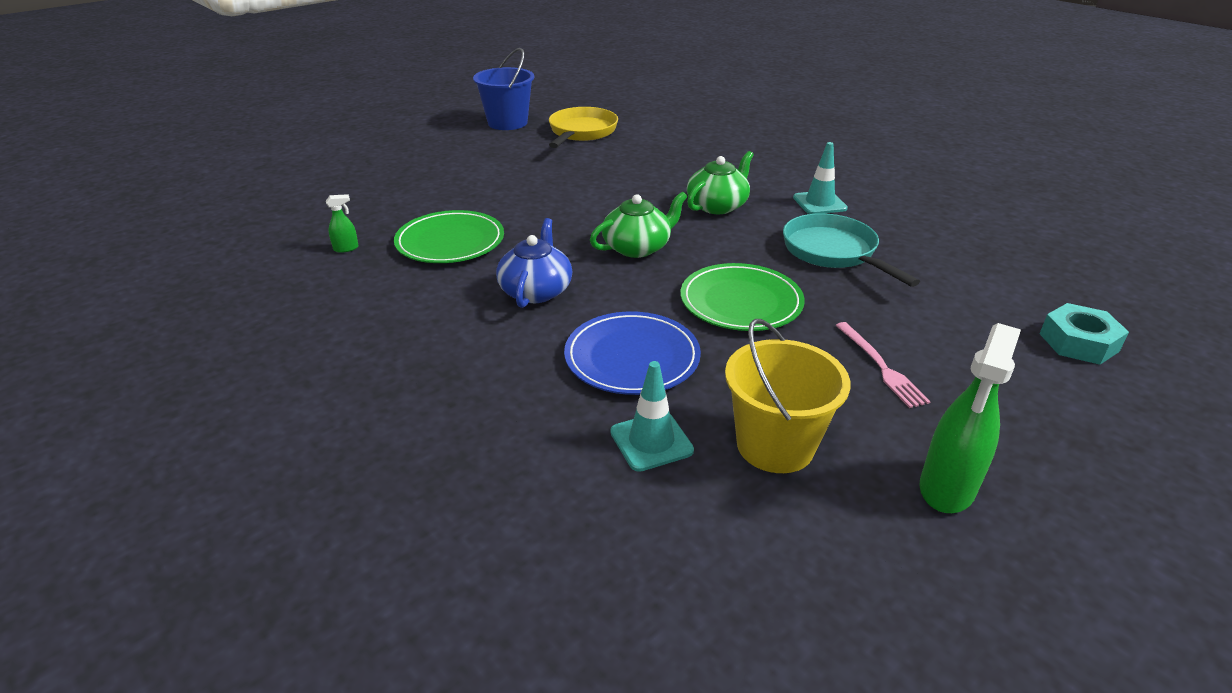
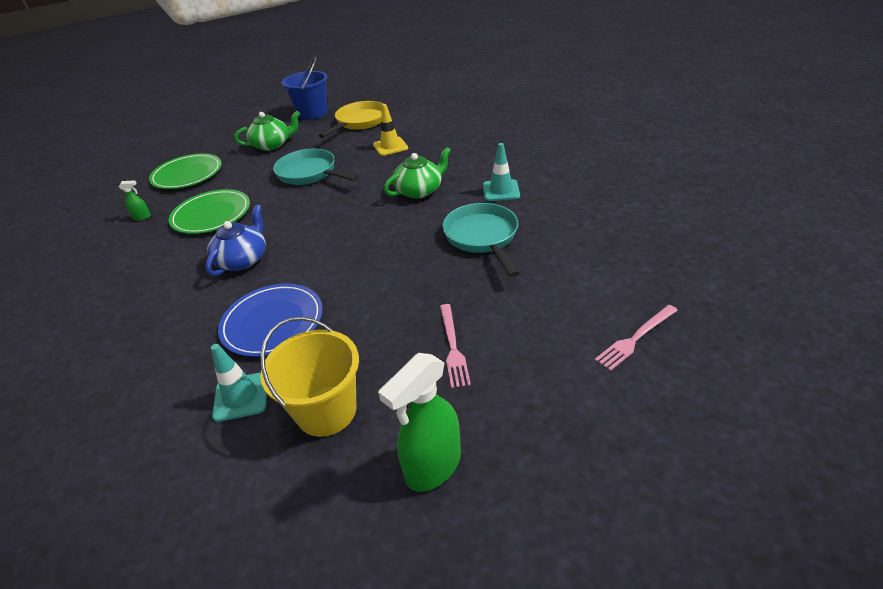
camera: 15 degrees right, 5 degrees up
(556, 191) = (310, 173): none -> turquoise pan
(637, 247) = (337, 226): green teapot -> green teapot (272, 145)
(643, 159) = (390, 146): none -> yellow traffic cone
(741, 302) = (382, 279): green plate -> green plate (187, 174)
(1078, 342) = (635, 338): turquoise nut -> pink fork

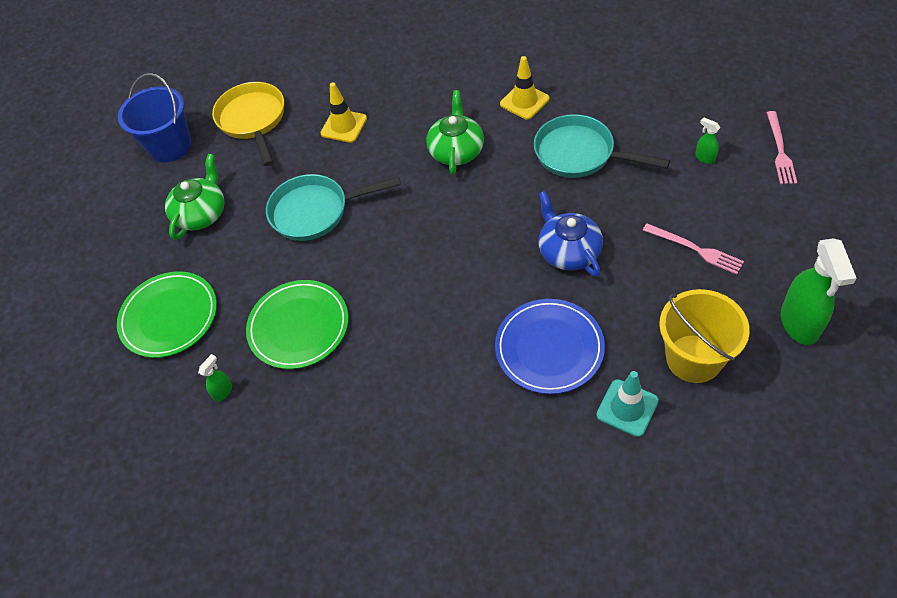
camera: 45 degrees left, 15 degrees up
(243, 259) = (421, 332): blue teapot -> blue teapot (568, 251)
(501, 191) = (524, 101): turquoise traffic cone -> yellow traffic cone
(563, 298) = (704, 158): none -> green spray bottle

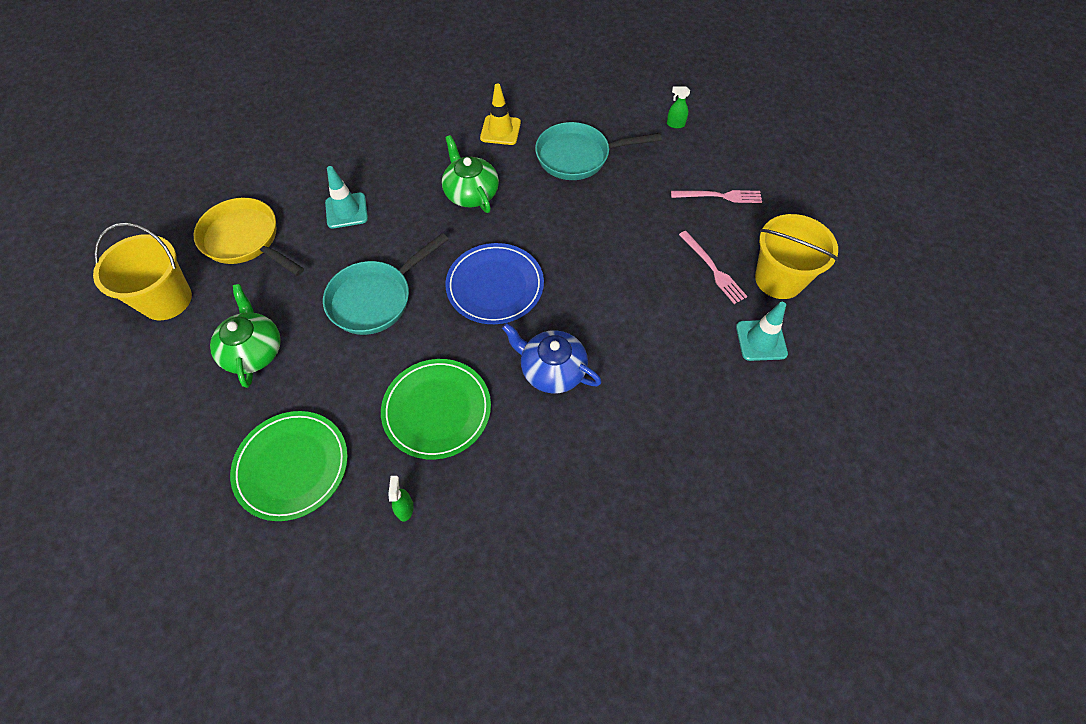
camera: 40 degrees left, 5 degrees up
(170, 146) = (166, 300): blue bucket -> yellow bucket
(344, 126) = (346, 211): yellow traffic cone -> turquoise traffic cone
(549, 348) = (669, 322): blue plate -> blue plate (495, 286)
(568, 251) = (627, 238): blue teapot -> blue teapot (552, 370)
(780, 150) = (723, 99): pink fork -> pink fork (713, 269)
(799, 324) = (828, 220): green spray bottle -> none

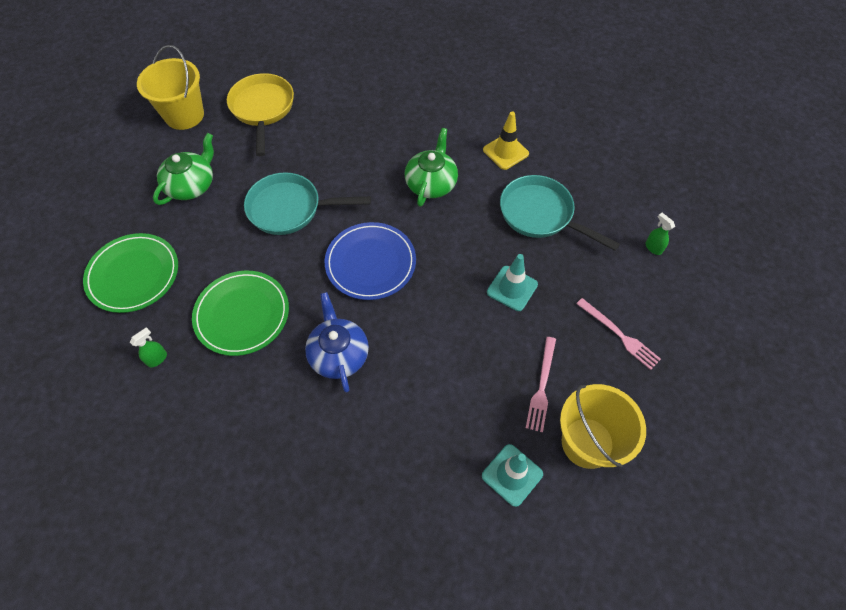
camera: 45 degrees right, 0 degrees up
(346, 211) = (339, 135): turquoise traffic cone -> turquoise traffic cone (512, 288)

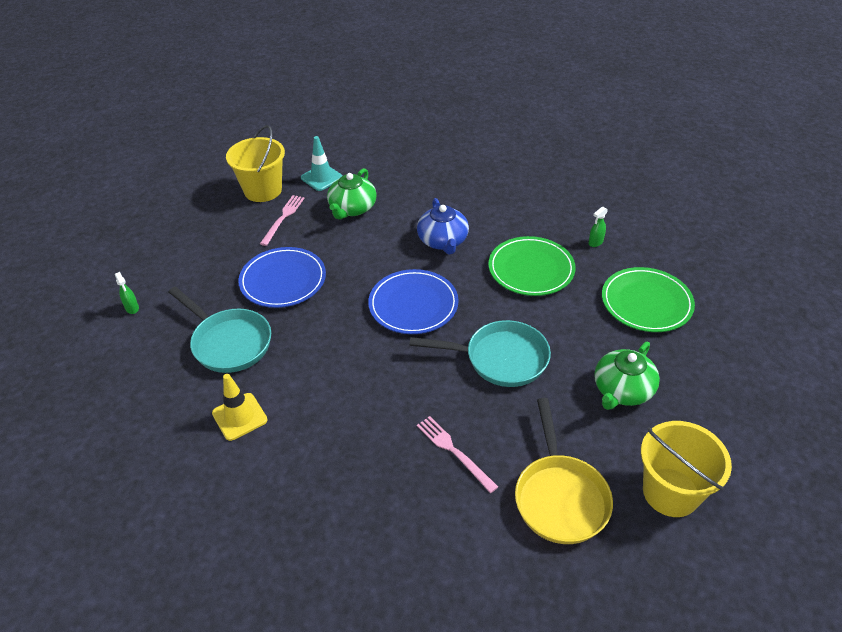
camera: 175 degrees left, 15 degrees down
(431, 183) = (339, 381): green teapot -> green teapot (352, 208)
(512, 288) = (283, 280): turquoise traffic cone -> blue plate
(619, 335) = (205, 246): pink fork -> pink fork (454, 451)

